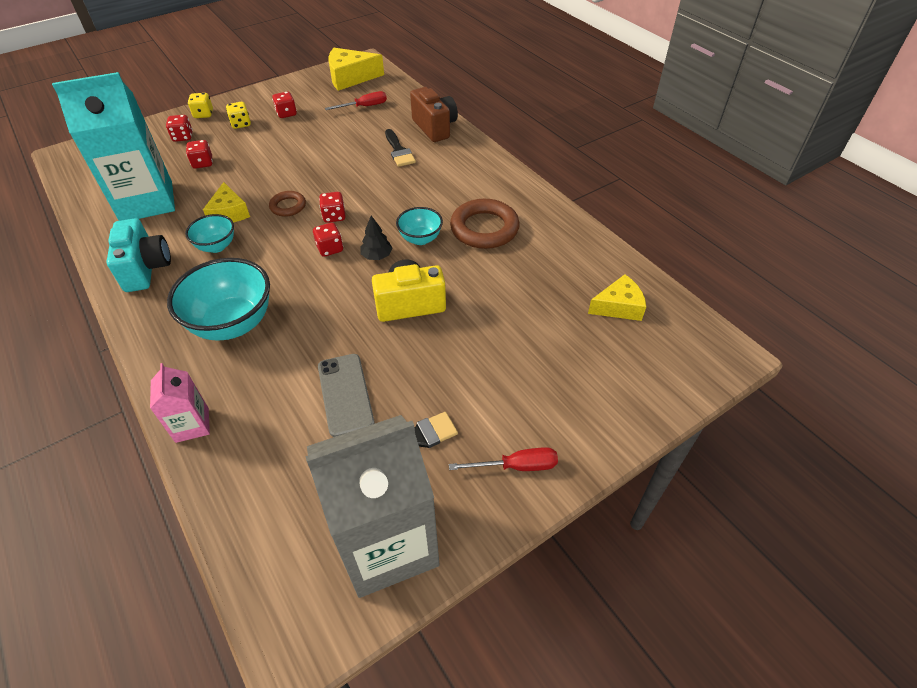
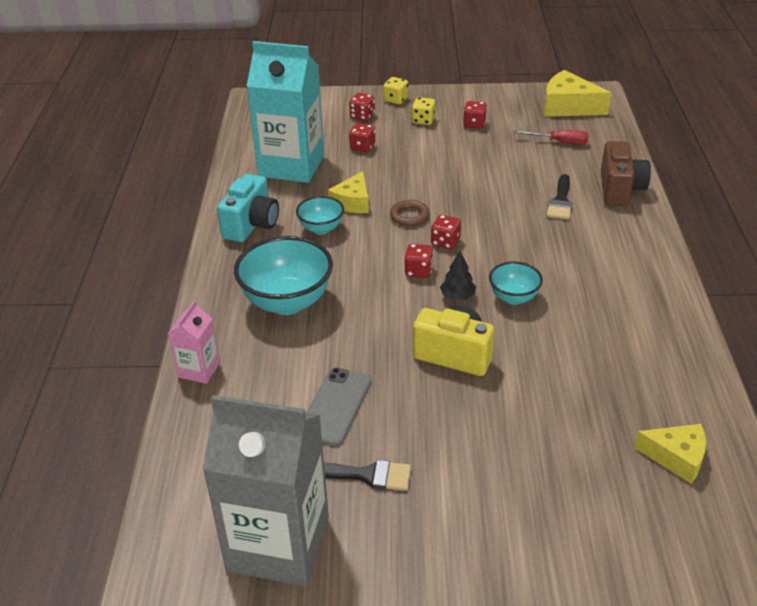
camera: 35 degrees right, 10 degrees down
(484, 228) = (590, 315): brown ring -> none
(516, 466) = (439, 547): red screwdriver -> none

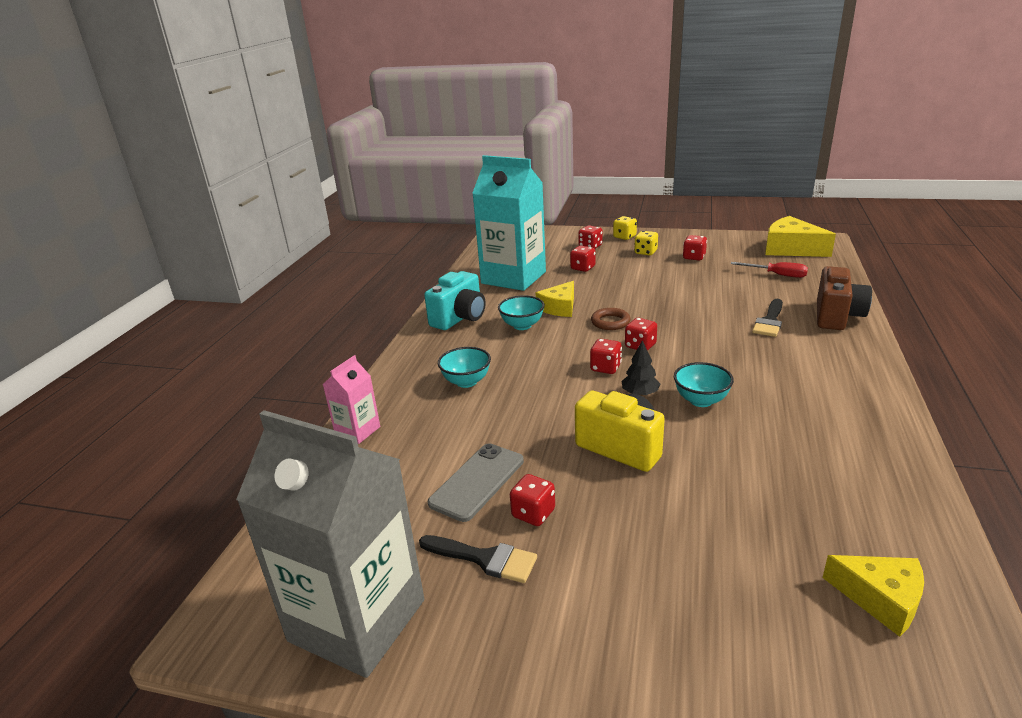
camera: 15 degrees right, 10 degrees down
(287, 302) = (466, 382): turquoise bowl -> turquoise bowl, size x0.55
(395, 429) = (533, 513): none -> red dice

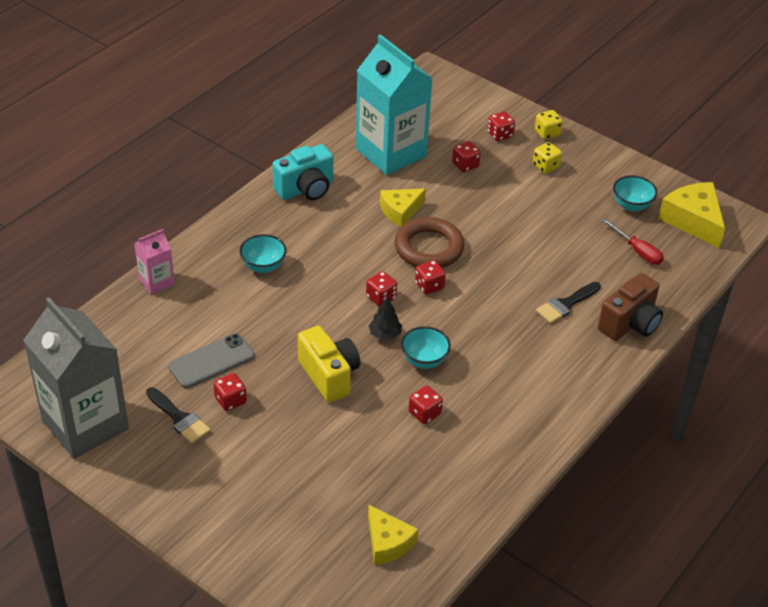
camera: 20 degrees right, 15 degrees up
(522, 325) = (351, 221): turquoise bowl -> turquoise bowl (631, 205)
(610, 322) = (429, 248): brown ring -> brown ring, size x1.82
(694, 257) = (585, 193): red dice -> red dice (424, 413)

